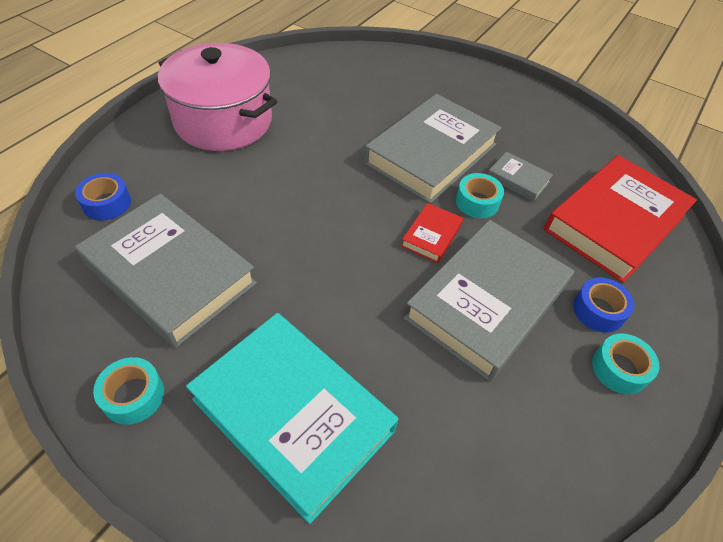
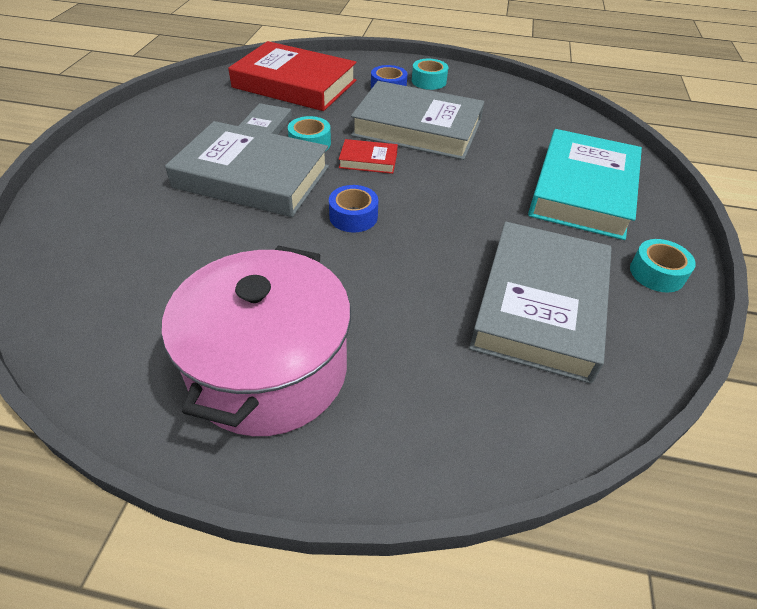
camera: 110 degrees left, 5 degrees down
(107, 203) = (501, 419): blue tape -> blue tape (353, 216)

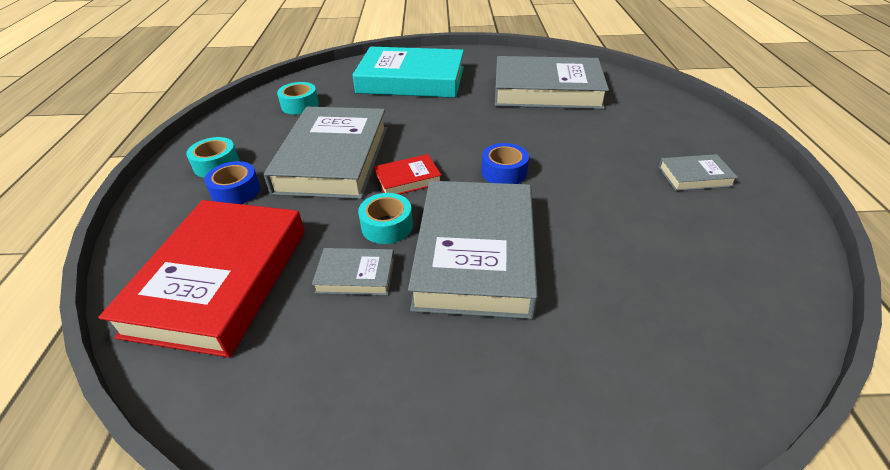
camera: 100 degrees left, 5 degrees down
(269, 370) = (694, 176): pink pot -> grey book
(368, 160) = (407, 179): red book -> red book turned 75 degrees clockwise
(657, 273) = (490, 59): turquoise tape -> turquoise tape (300, 105)

